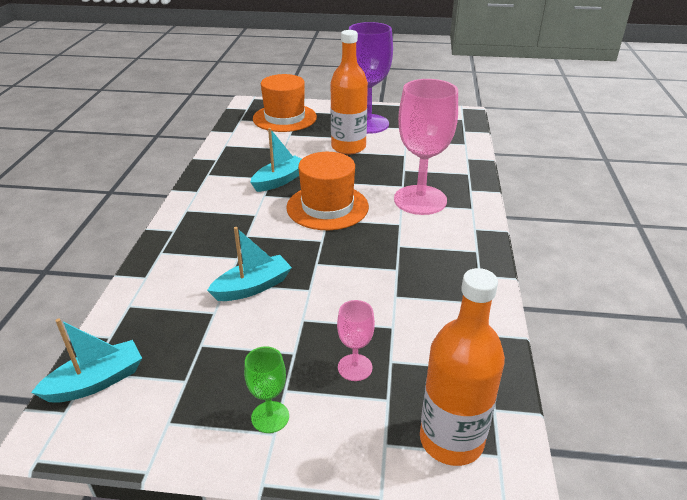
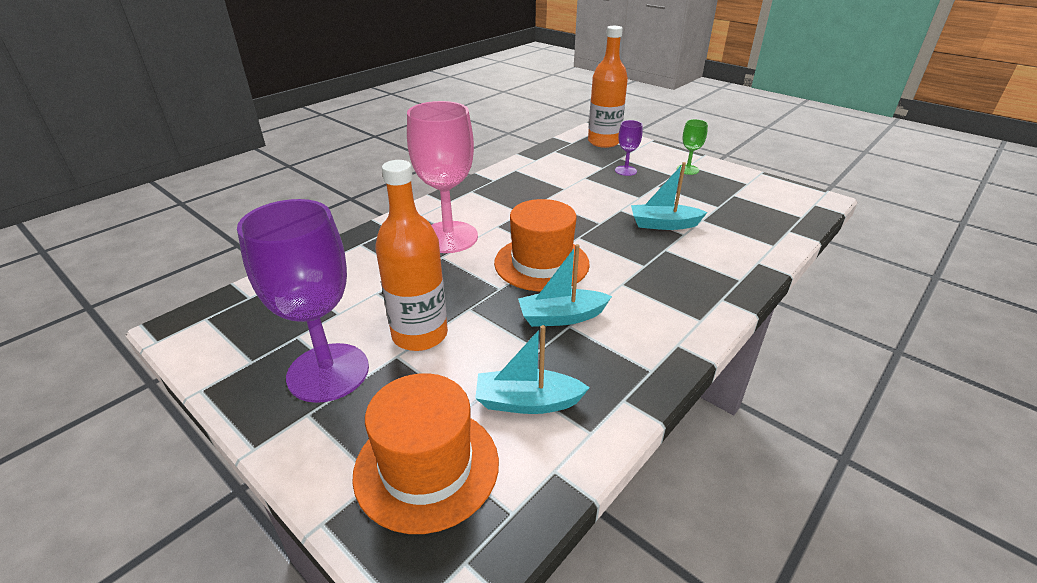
camera: 145 degrees left, 0 degrees up
(96, 382) = (795, 210): turquoise boat -> turquoise boat (527, 402)
(355, 367) = (625, 171): pink goblet -> purple goblet

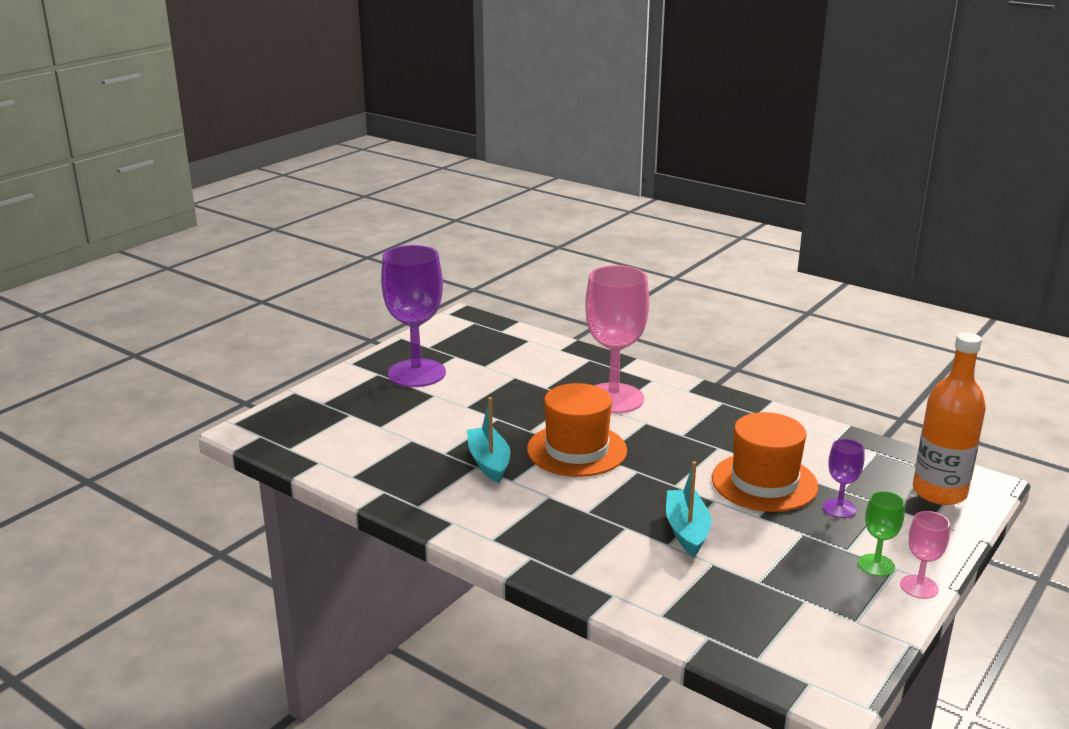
camera: 85 degrees right, 10 degrees down
(420, 335) = (460, 401): orange bottle -> none
(426, 467) = (328, 417): orange hat -> orange hat (764, 482)
(527, 402) = (383, 449): turquoise boat -> none
(705, 162) = (919, 587): none -> pink goblet

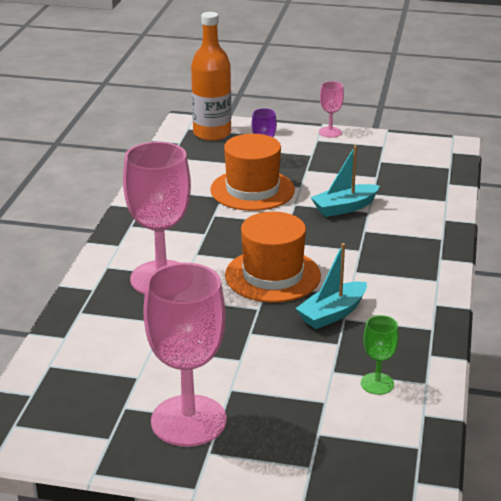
camera: 115 degrees left, 5 degrees up
(416, 373) = (188, 421): purple goblet -> pink goblet
(876, 565) = (320, 145): green goblet -> green goblet (377, 384)

